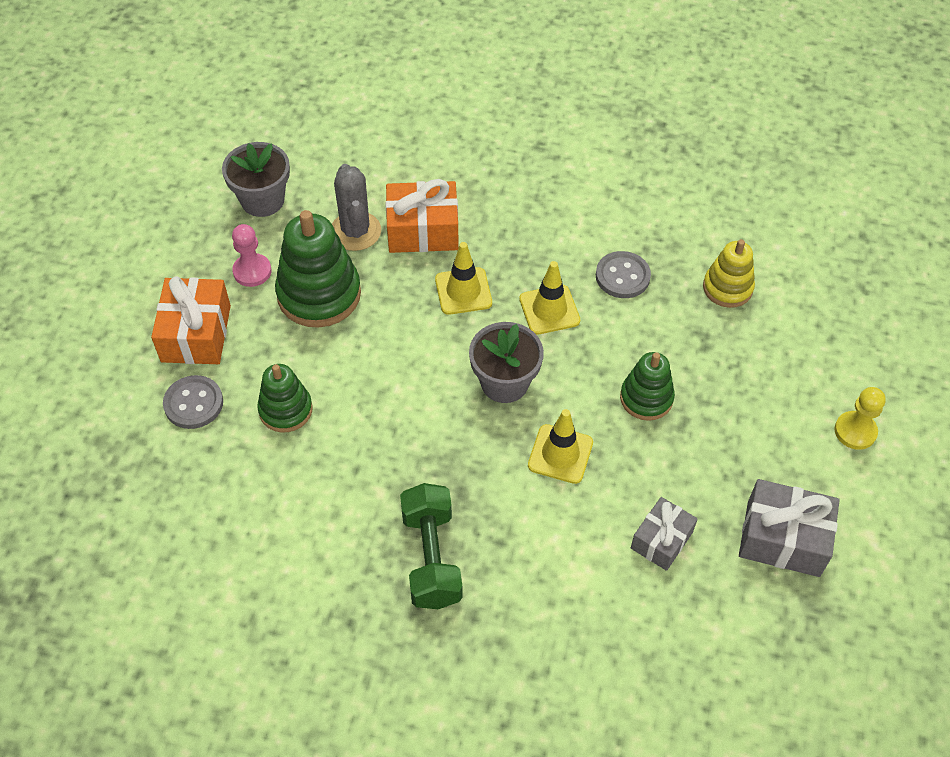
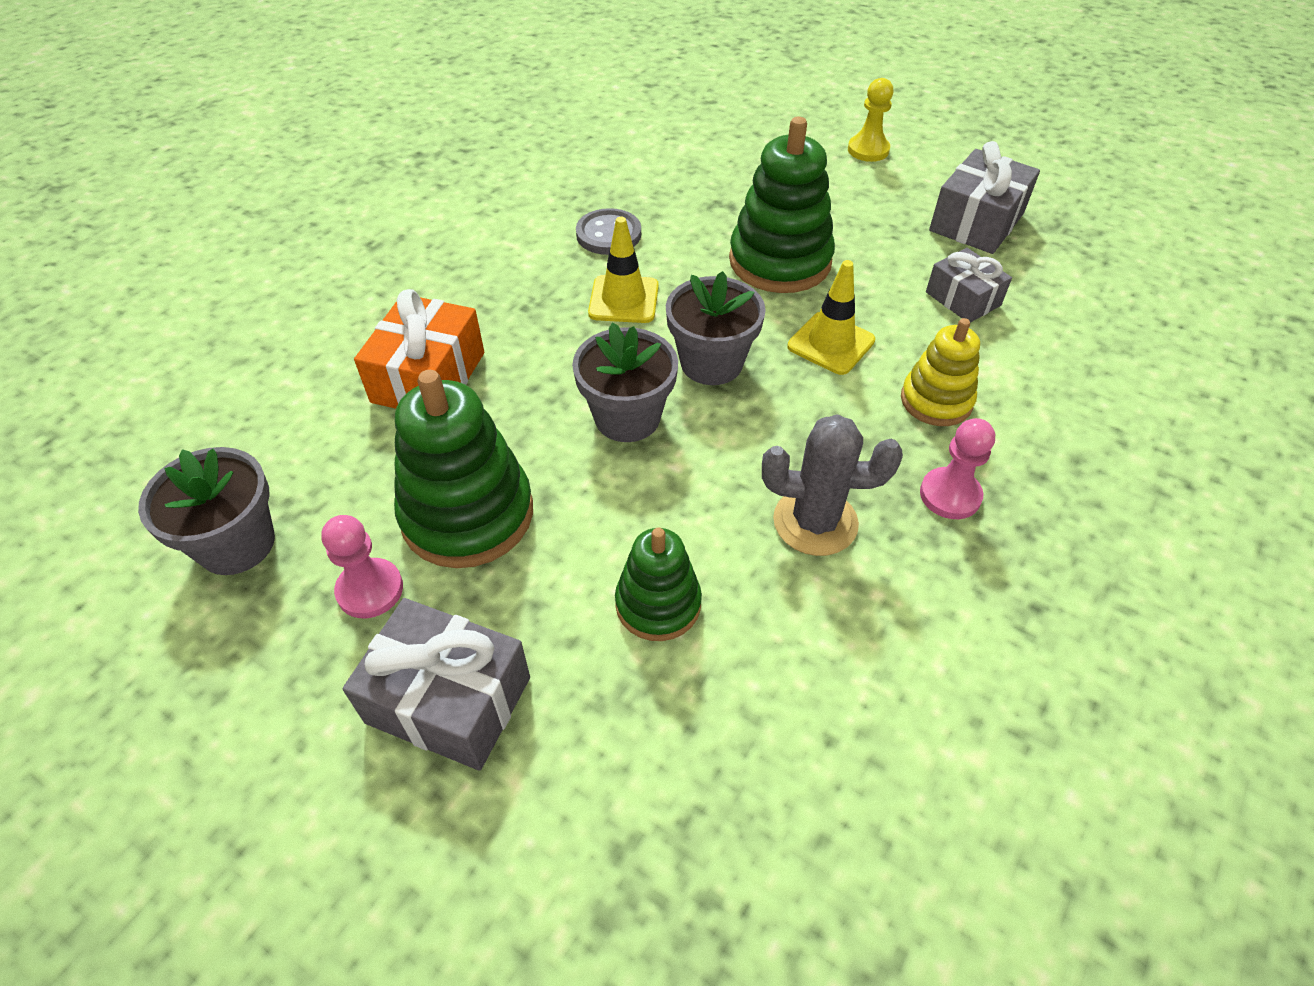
camera: 70 degrees left, 5 degrees down
(193, 403) = (591, 734): grey button -> none
(196, 333) = (449, 700): orange gift -> grey gift
(355, 231) = (381, 446): grey cactus -> grey cactus (815, 522)
(430, 349) = (627, 417): none -> grey flower pot
(431, 557) = (950, 495): green dumbbell -> pink pawn
(463, 291) = (553, 364): yellow traffic cone -> none
(646, 398) = (780, 261): green stacking toy -> green stacking toy, size x1.67
(727, 288) = (665, 172): yellow stacking toy -> yellow stacking toy (936, 401)

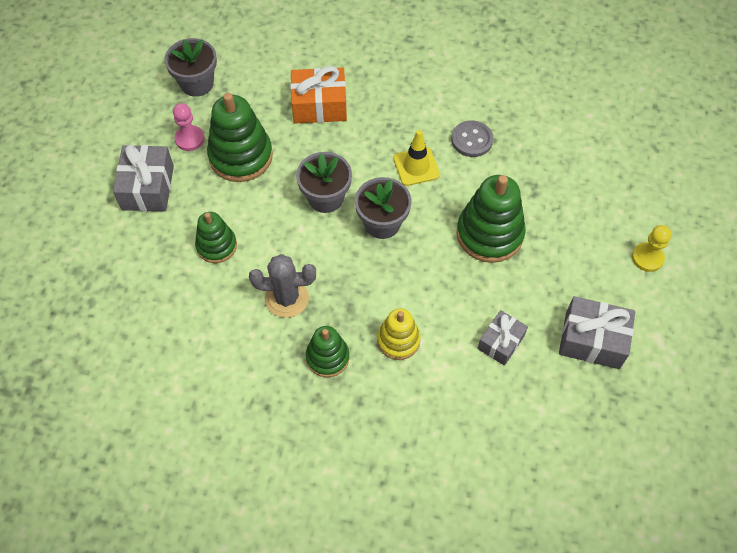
camera: 70 degrees right, 10 degrees up
(815, 522) = (286, 298): grey cactus -> grey cactus turned 75 degrees counterclockwise
(831, 343) = (424, 277): yellow traffic cone -> none
(950, 495) = (327, 357): pink pawn -> green stacking toy

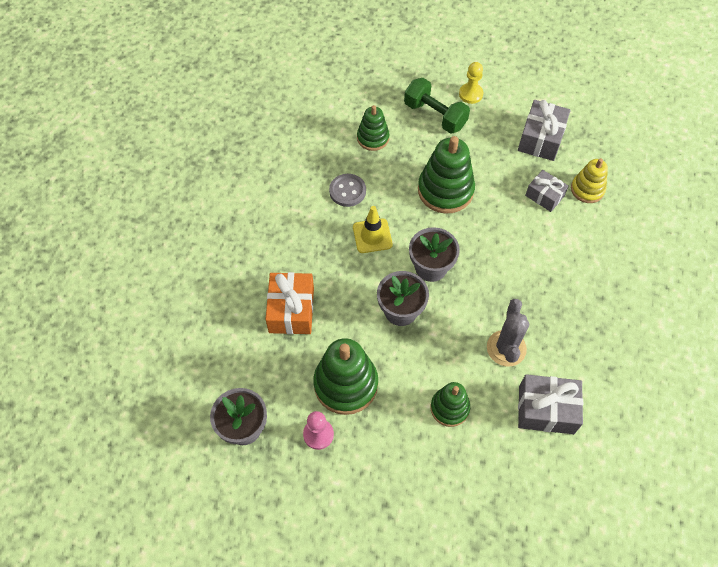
camera: 85 degrees left, 0 degrees up
(148, 187) = (377, 476): grey gift -> grey gift (546, 409)
(327, 357) = (562, 318): green stacking toy -> green stacking toy (373, 138)
(398, 340) = (545, 265): yellow stacking toy -> yellow stacking toy (587, 189)
(601, 219) = (435, 115): none -> green dumbbell

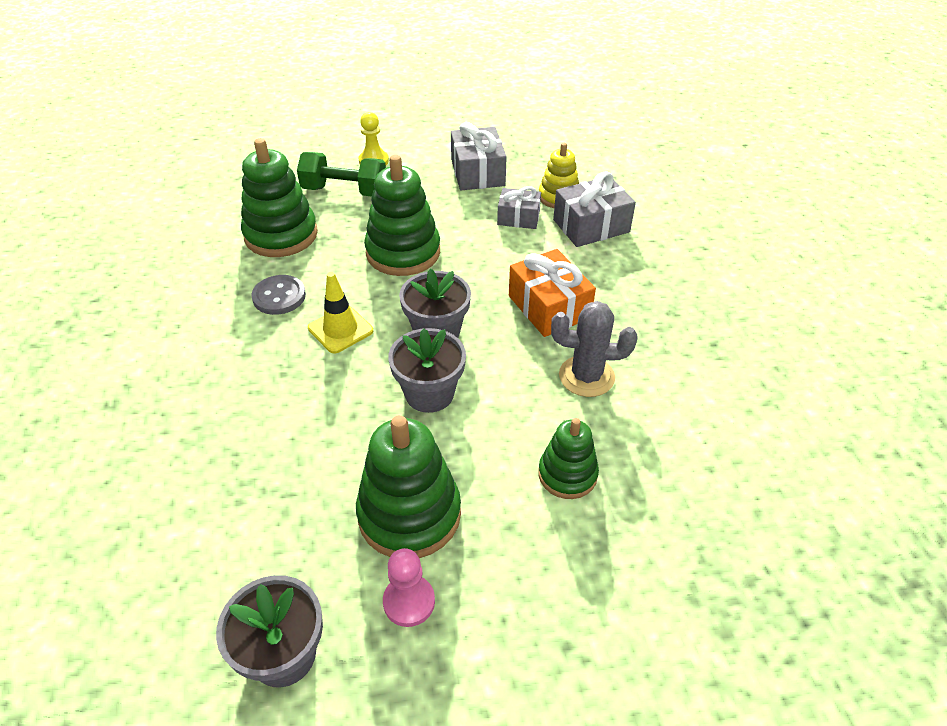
camera: 30 degrees left, 15 degrees down
(291, 310) = (275, 458): orange gift -> orange gift (549, 307)
(373, 138) = (281, 235): green stacking toy -> green stacking toy, size x1.67
(506, 348) = (586, 376): grey cactus -> grey cactus turned 60 degrees counterclockwise
(546, 409) = (681, 419): grey gift -> grey gift (591, 226)

